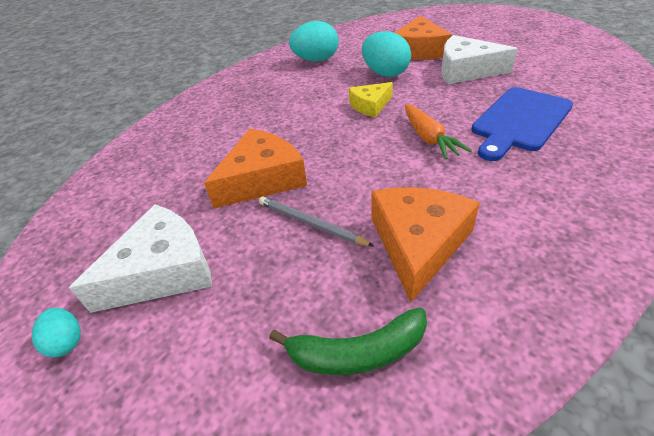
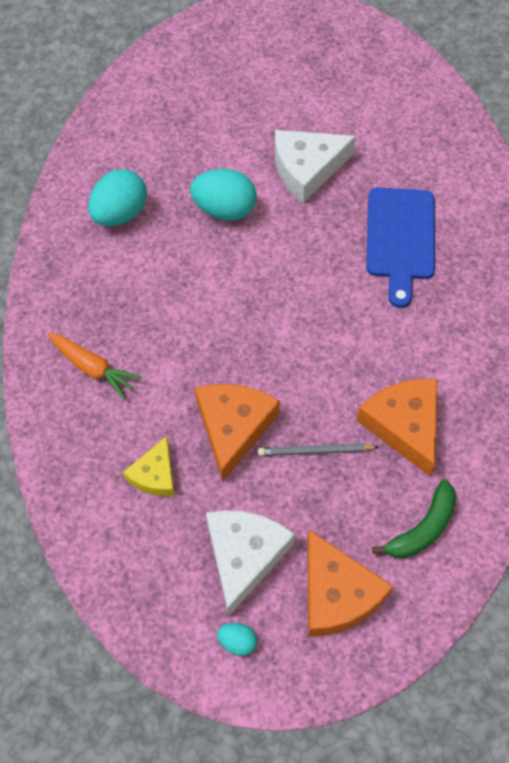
camera: 40 degrees left, 20 degrees up
(370, 105) = (251, 275): yellow cheese -> yellow cheese (154, 475)
(418, 50) = (230, 144): orange cheese -> orange cheese (337, 593)
(428, 138) = (338, 301): orange carrot -> orange carrot (93, 368)

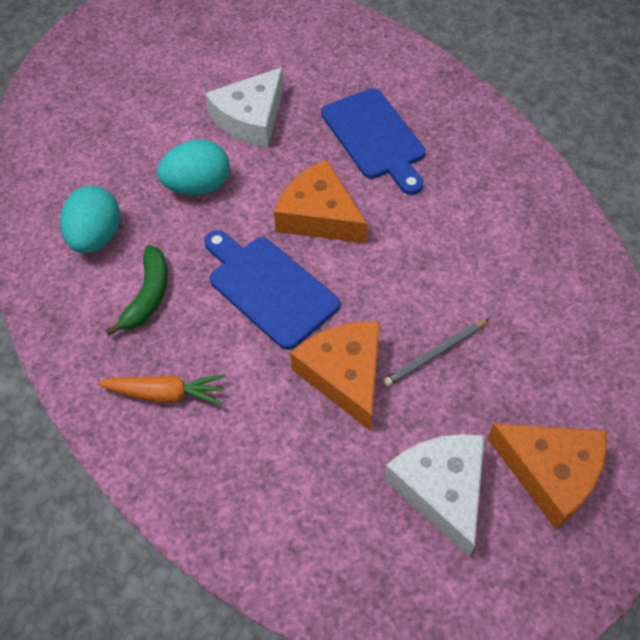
camera: 30 degrees left, 5 degrees down
(154, 475) = (299, 462): yellow cheese -> none
(223, 326) = (269, 288): none -> blue cutting board
(237, 642) = (495, 576): turquoise egg -> none
(404, 425) = (495, 289): orange cheese -> orange cheese (319, 215)
(422, 528) = (578, 369): green banana -> green banana (148, 295)

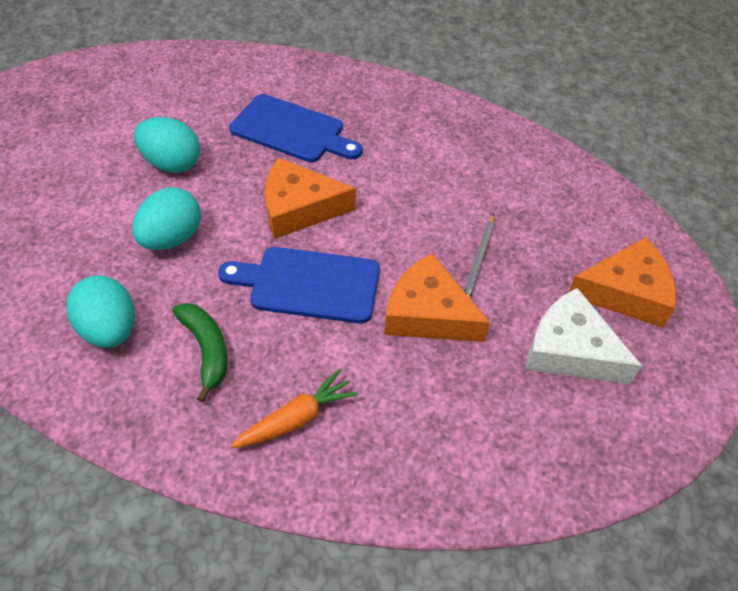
camera: 40 degrees left, 5 degrees down
(251, 119) = (172, 163): white cheese -> turquoise egg

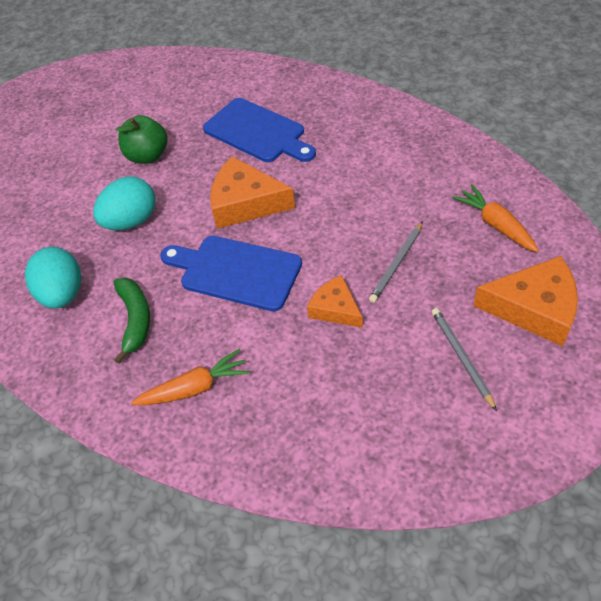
camera: 20 degrees right, 0 degrees up
(172, 163) = (148, 156): turquoise egg -> green apple
(428, 313) = (335, 309): orange cheese -> orange cheese, size x0.61
(565, 211) = (495, 224): none -> orange carrot
(570, 350) = (461, 357): white cheese -> grey pencil

